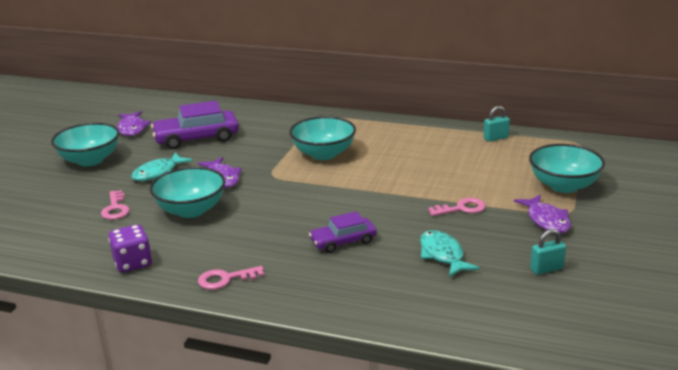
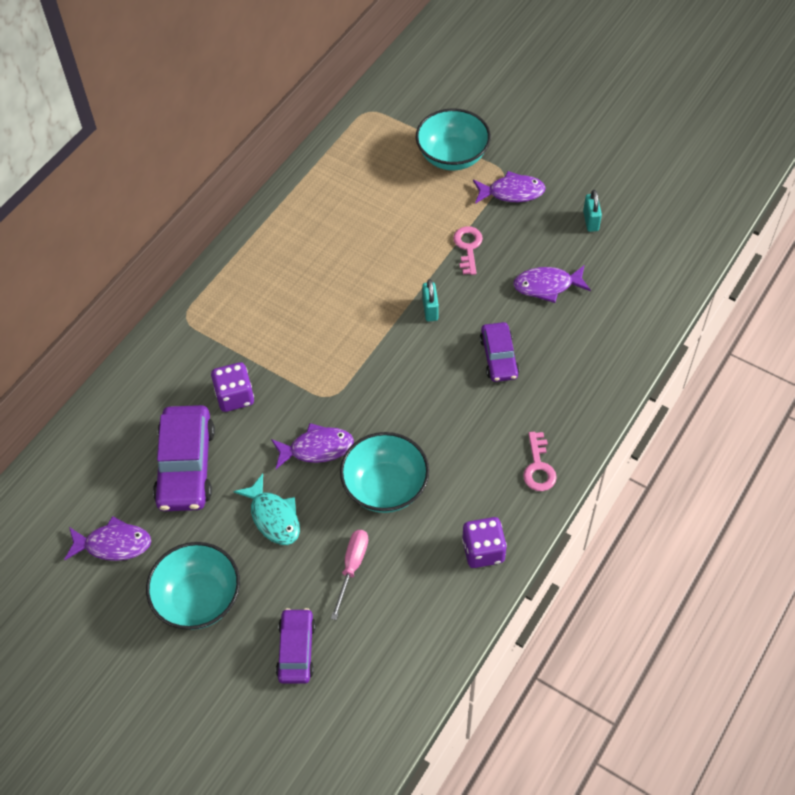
camera: 75 degrees left, 30 degrees up
(46, 199) = (296, 650): none -> purple car
(115, 208) = (352, 567): pink key -> pink screwdriver
(260, 143) = (235, 396): none -> purple dice
(323, 154) = (295, 336): turquoise bowl -> none
(443, 255) = (547, 286): turquoise fish -> purple fish
(495, 138) = (325, 172): turquoise padlock -> turquoise padlock (430, 309)

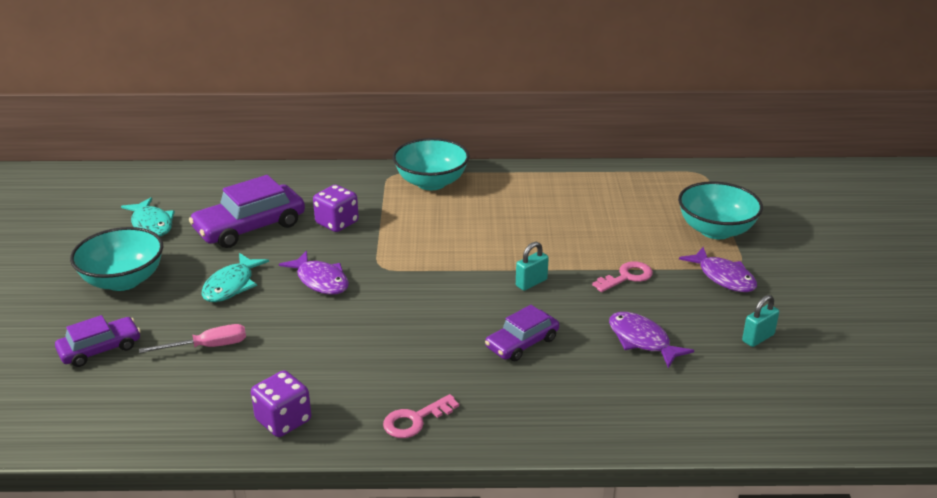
camera: 55 degrees right, 25 degrees down
(113, 544) = (151, 224): purple fish -> turquoise fish
(385, 487) = (310, 332): turquoise bowl -> turquoise bowl (431, 182)

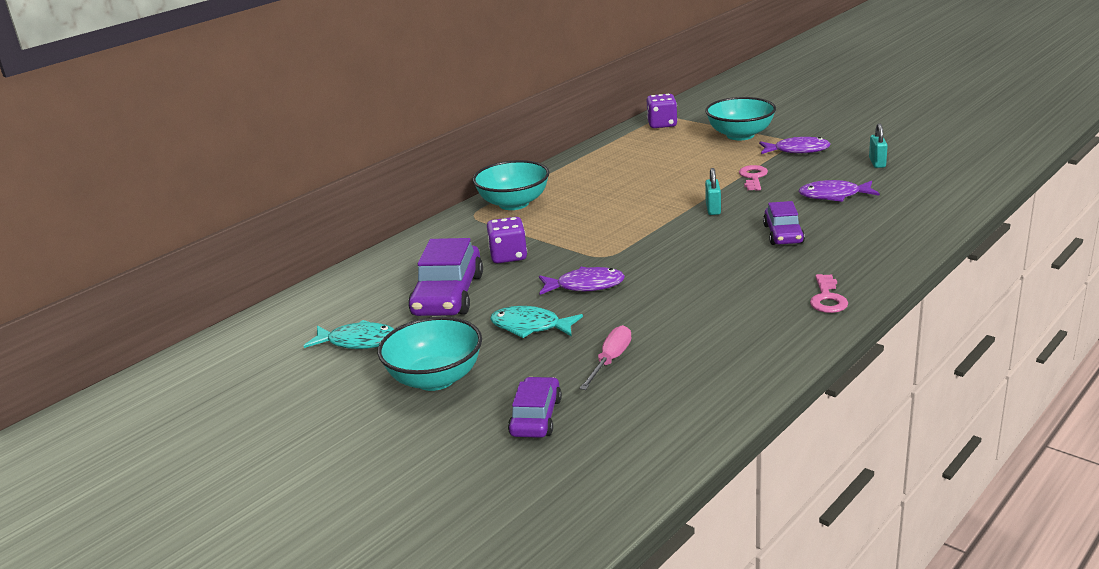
camera: 45 degrees left, 5 degrees down
(231, 285) = (530, 327): turquoise fish -> turquoise fish turned 135 degrees clockwise
(283, 420) = (762, 352): purple dice -> purple dice (662, 124)

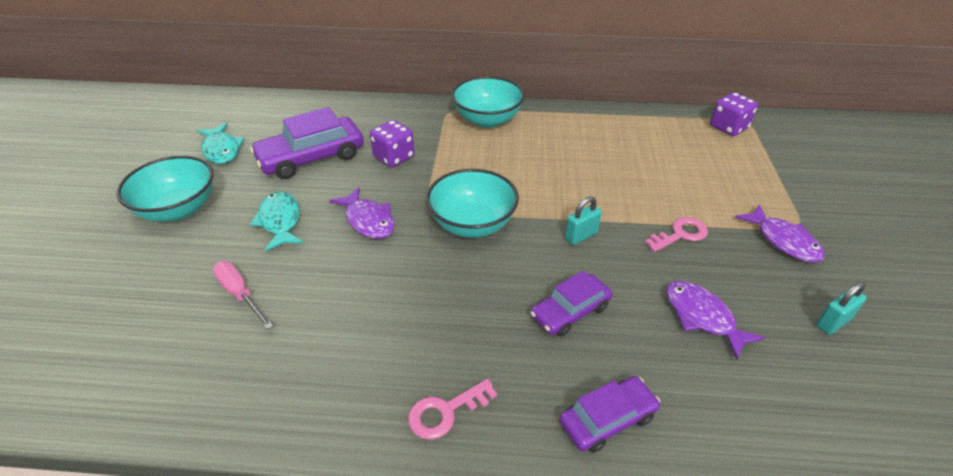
camera: 50 degrees right, 15 degrees up
(536, 417) = (131, 289): purple car -> purple car (607, 419)
(610, 361) = (240, 294): pink screwdriver -> pink screwdriver turned 120 degrees counterclockwise
(740, 135) = (768, 185): turquoise bowl -> turquoise bowl (472, 224)

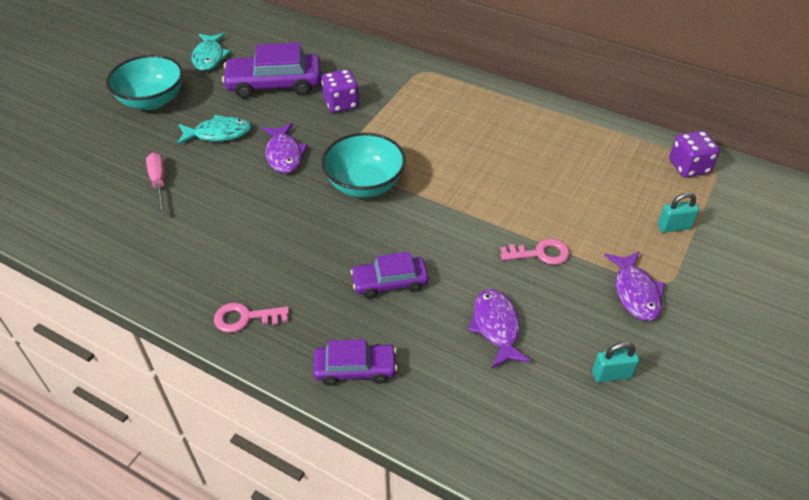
camera: 25 degrees right, 5 degrees up
(280, 221) = (218, 134): turquoise fish -> turquoise fish turned 75 degrees clockwise
(487, 120) = (449, 90): turquoise bowl -> none
(581, 236) = (449, 225): turquoise padlock -> turquoise padlock (674, 227)

